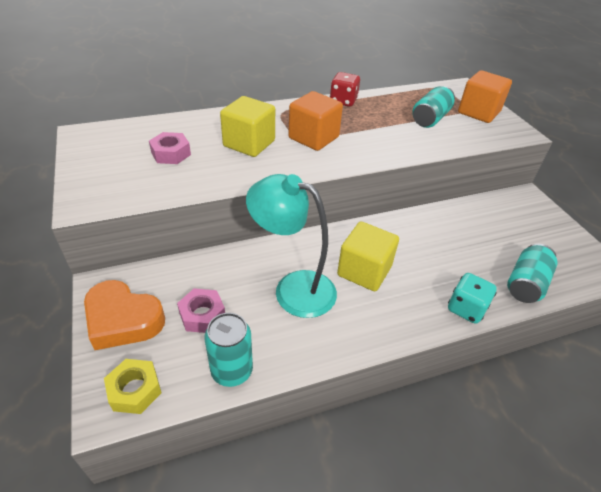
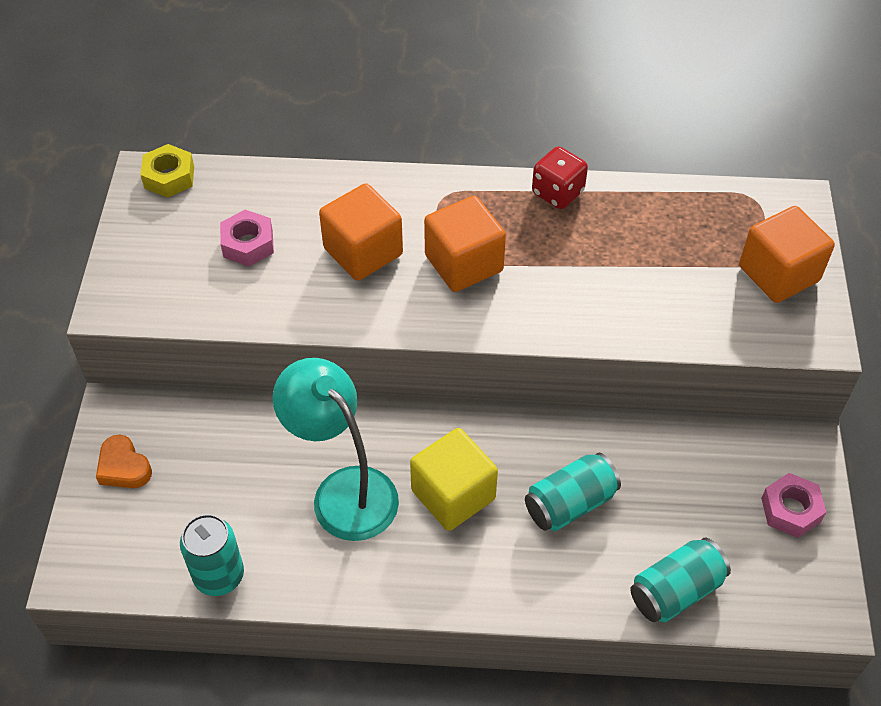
camera: 25 degrees right, 10 degrees up
(123, 320) = (123, 467): orange heart -> orange heart, size x0.59
(135, 390) = (107, 561): yellow nut -> yellow nut (169, 177)
(202, 315) = (215, 491): pink nut -> pink nut (790, 510)
(249, 143) = (363, 251): yellow cube -> orange cube
(430, 119) = (680, 268): turquoise can -> turquoise can (570, 503)
(466, 309) = (559, 597): turquoise dice -> none

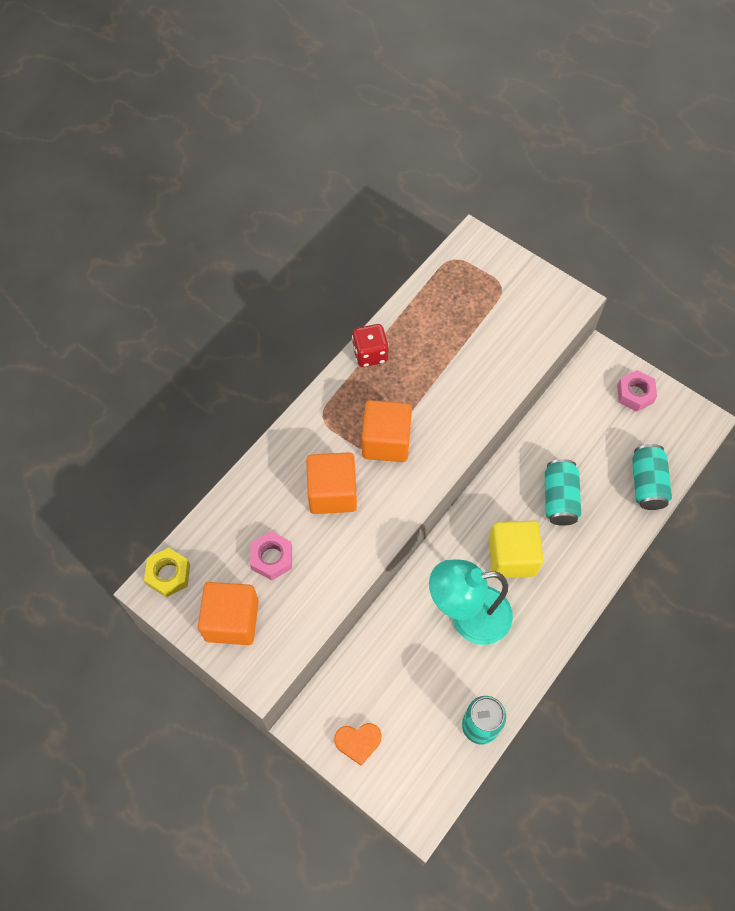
camera: 55 degrees left, 10 degrees up
(778, 274) = (516, 287): orange cube -> orange cube (232, 620)

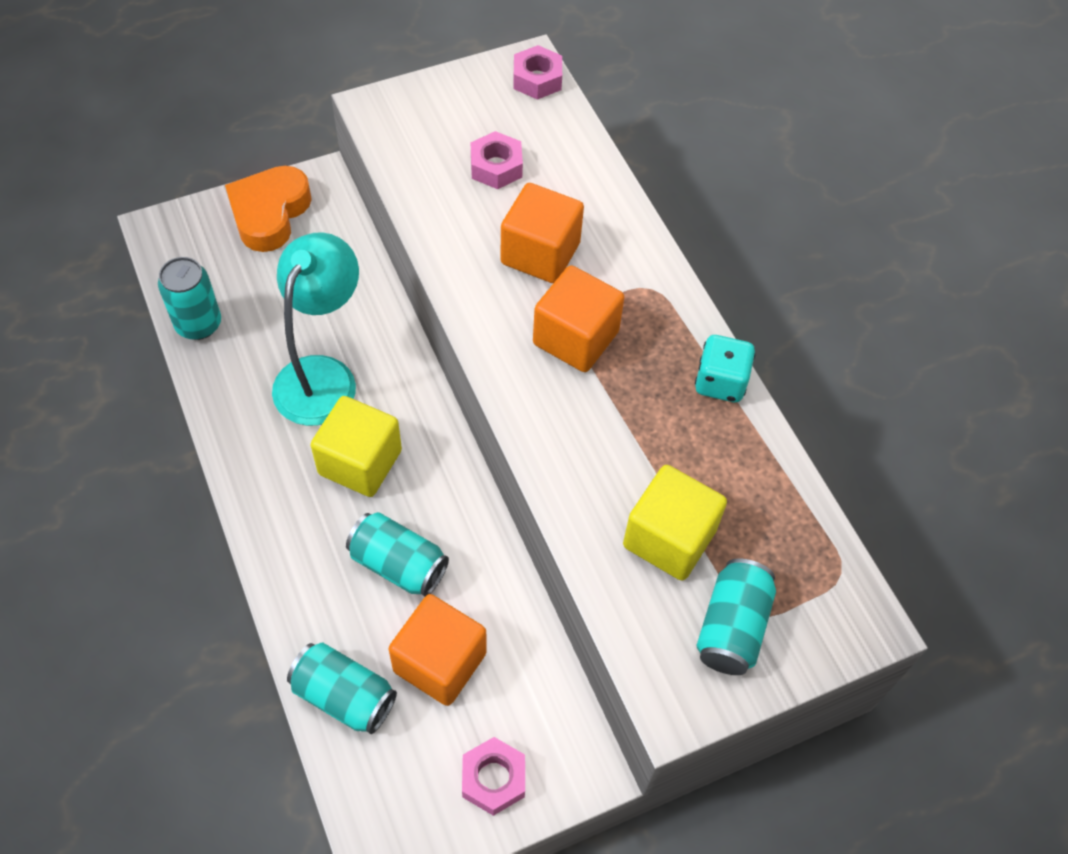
camera: 115 degrees right, 5 degrees down
(168, 575) = (537, 79): yellow nut -> pink nut
(232, 620) = (449, 109): orange cube -> orange cube (440, 662)
(358, 742) = (269, 213): orange heart -> orange heart, size x1.71
(370, 354) = (720, 382): red dice -> turquoise dice
(486, 339) = (669, 538): none -> yellow cube
(515, 293) = (732, 627): none -> turquoise can

